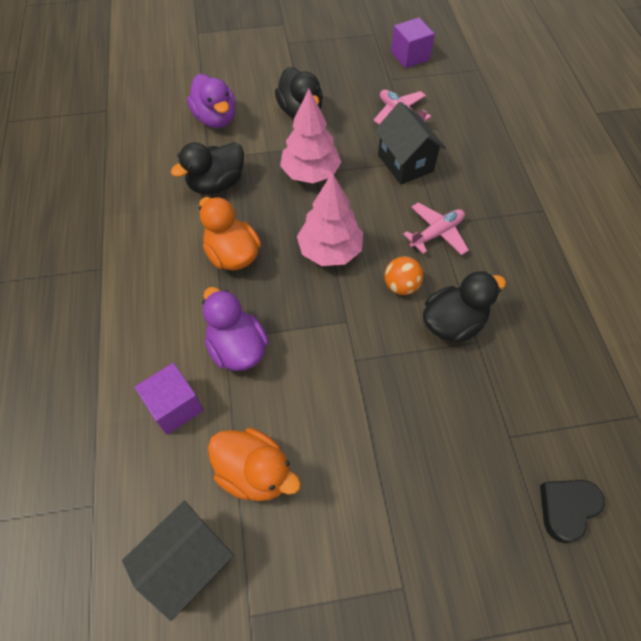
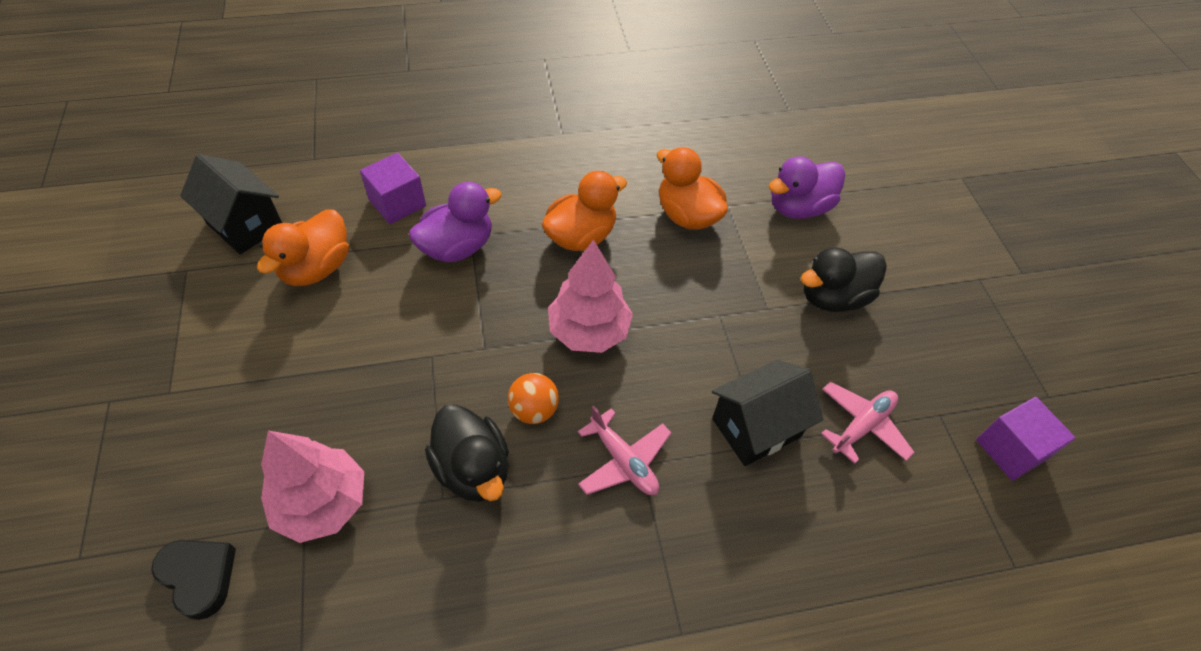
camera: 85 degrees right, 5 degrees down
(216, 184) = (687, 215): black duck -> orange duck
(310, 173) = (718, 310): pink tree -> pink tree (322, 503)

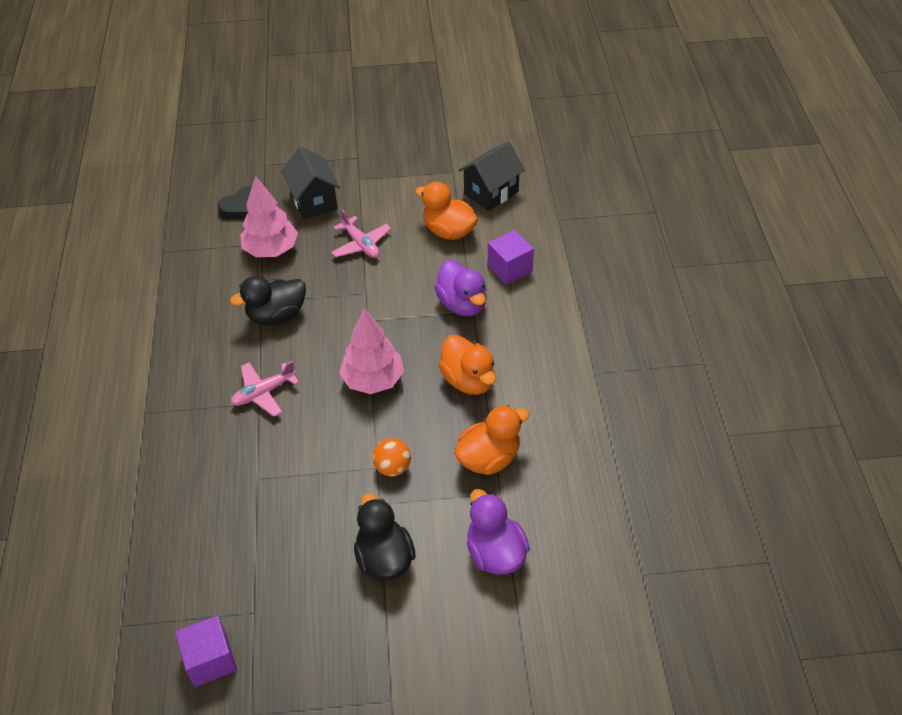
camera: 100 degrees right, 5 degrees down
(534, 410) = (312, 346): orange ball -> orange ball (392, 467)
(756, 428) = (271, 476): black house -> black house (314, 201)
(862, 426) = (256, 549): pink plane -> pink plane (361, 244)

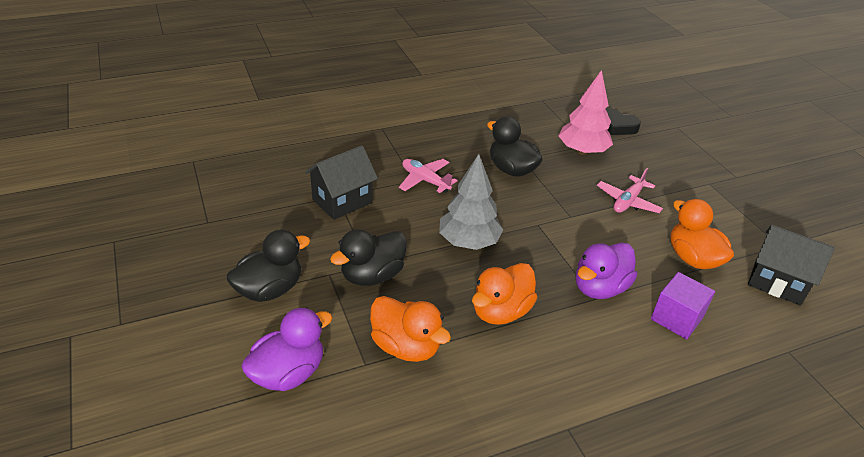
camera: 70 degrees right, 10 degrees down
(210, 660) = (164, 209): purple cube -> none
(314, 201) = (657, 162): black house -> black house (342, 201)
(373, 380) = (469, 242): pink tree -> grey tree
(392, 467) = (372, 275): orange ball -> black duck
(448, 231) = (692, 258): orange duck -> orange duck turned 45 degrees counterclockwise

